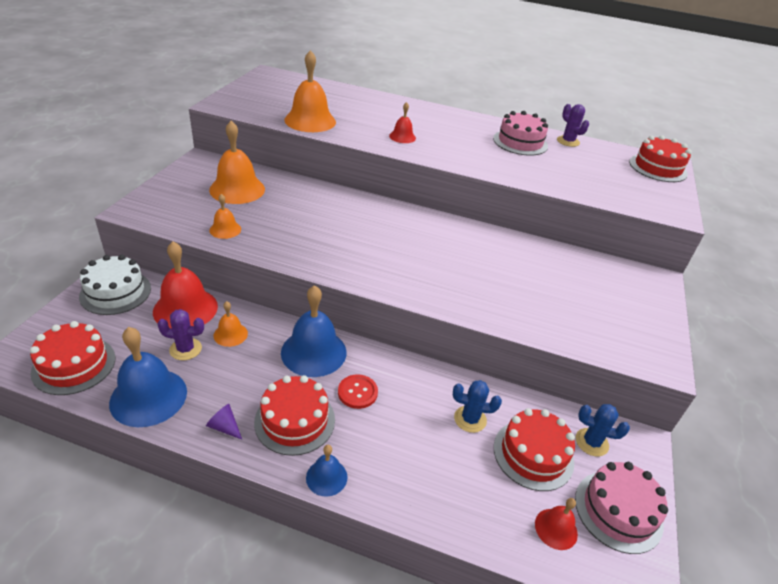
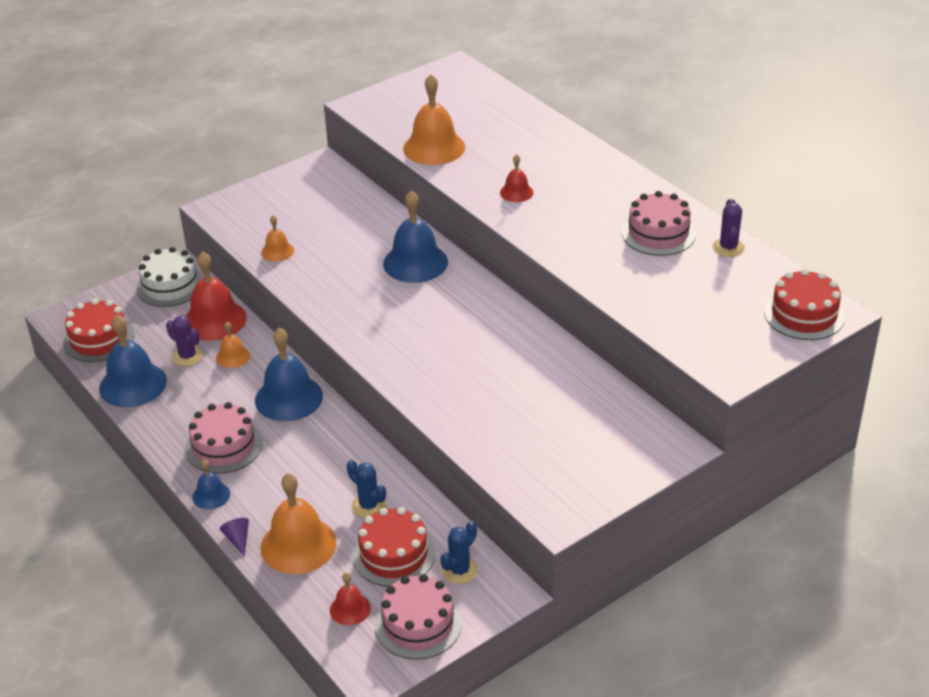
camera: 40 degrees right, 0 degrees up
(224, 427) = (168, 429): purple cone -> purple cone (238, 539)
(237, 189) = (326, 209): orange bell -> orange bell (298, 545)
(295, 420) = (224, 446): red cake -> pink cake
(347, 209) = (415, 262): none -> blue bell
(357, 392) = (294, 445): red button -> none
(591, 442) = (459, 570): blue cactus -> blue cactus turned 75 degrees clockwise

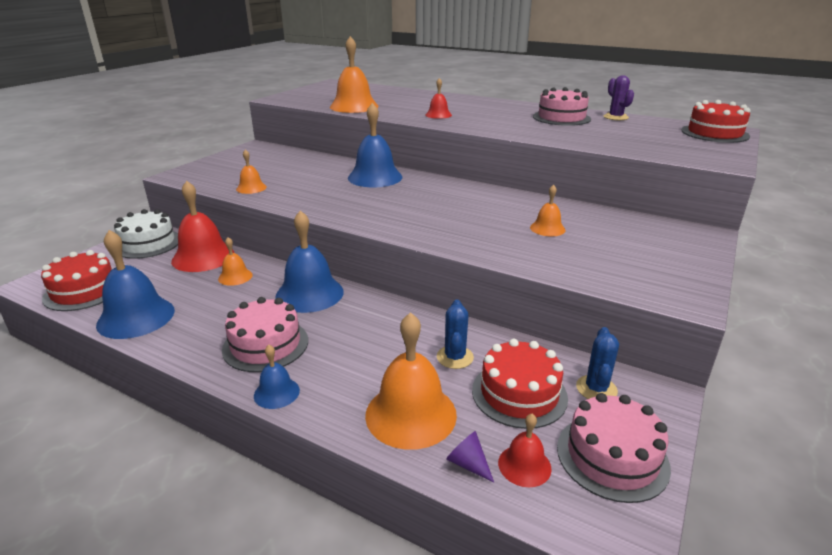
camera: 25 degrees left, 10 degrees down
(187, 356) = (188, 285): purple cactus -> none
(238, 539) = (336, 429): purple cone -> purple cone (468, 464)
(368, 506) = (455, 357): blue cactus -> blue cactus turned 75 degrees clockwise
(525, 396) = (547, 228): none -> orange bell

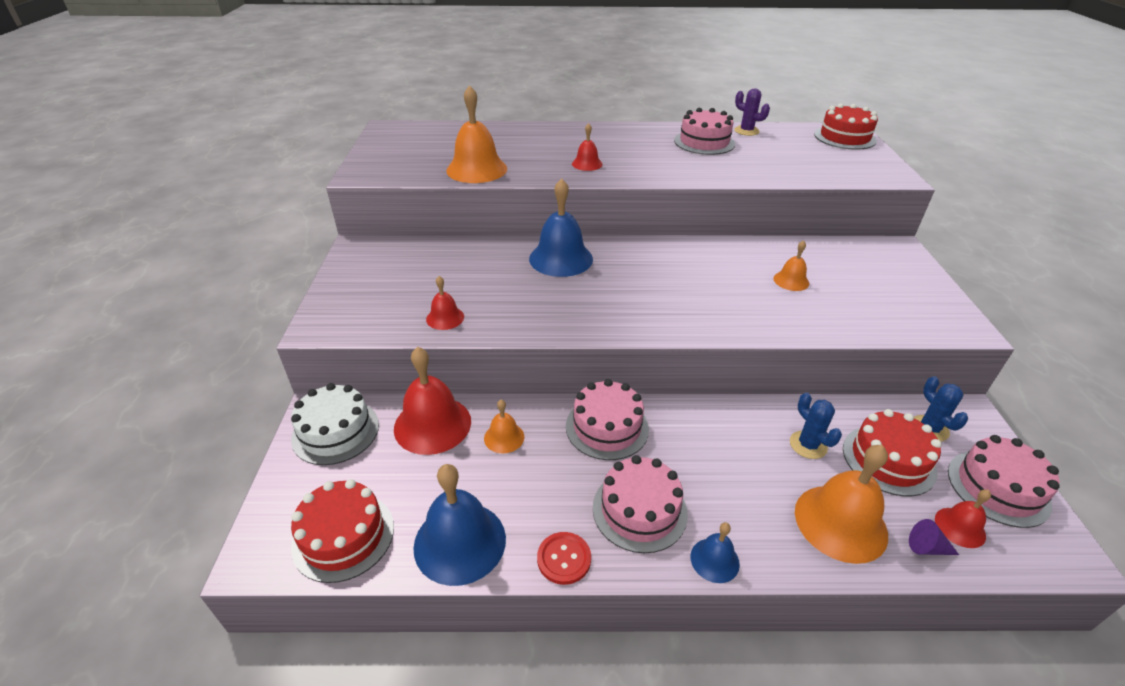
camera: 30 degrees left, 10 degrees up
(180, 349) = (564, 559): none -> red button
(251, 188) = (445, 318): orange bell -> red bell
(309, 293) = (607, 427): blue bell -> pink cake

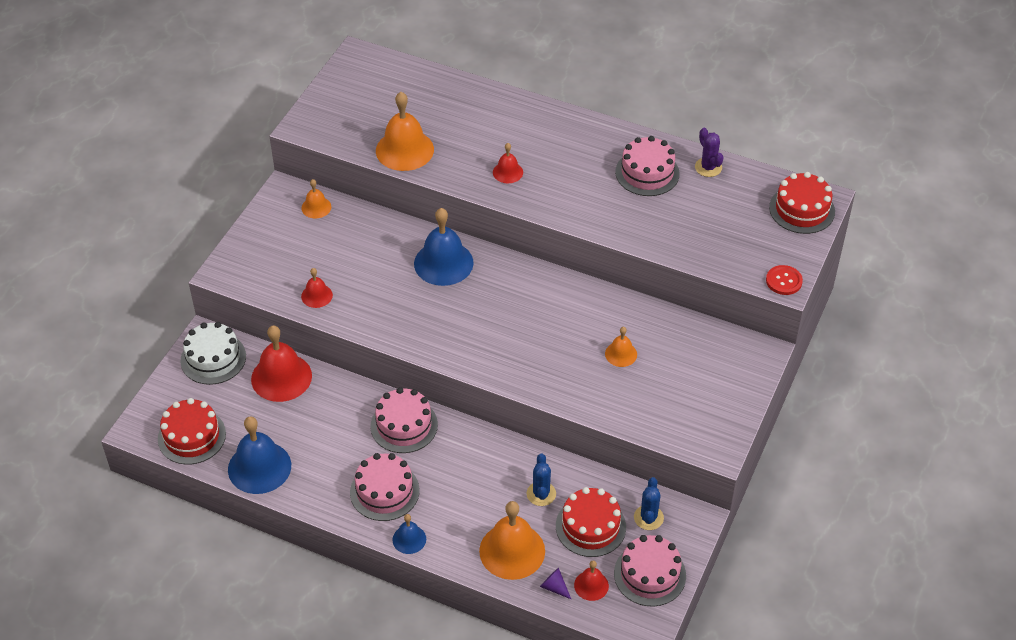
camera: 25 degrees right, 10 degrees up
(504, 437) = (326, 406): orange bell -> orange bell (316, 207)
(564, 559) = (316, 502): red button -> red button (784, 281)

